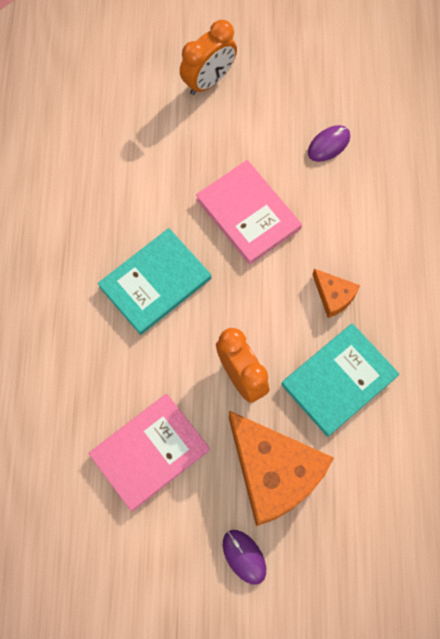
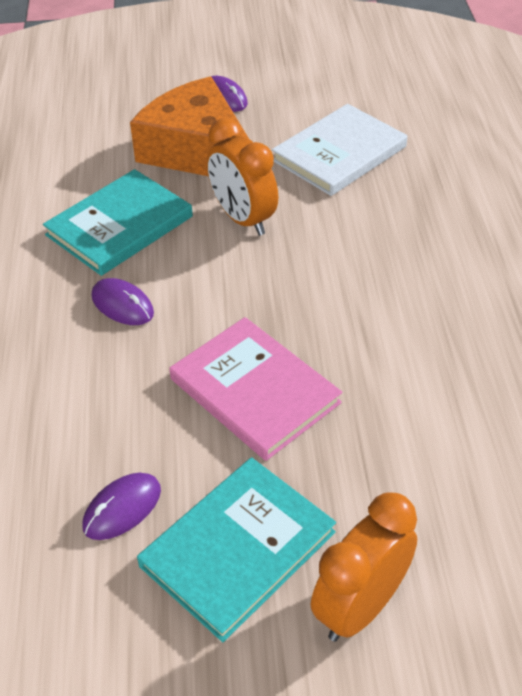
camera: 175 degrees right, 25 degrees down
(149, 452) = (339, 154): pink book -> white book
(155, 283) = (376, 297): turquoise book -> turquoise book (237, 549)
(333, 296) = (122, 305): orange cheese -> purple mouse

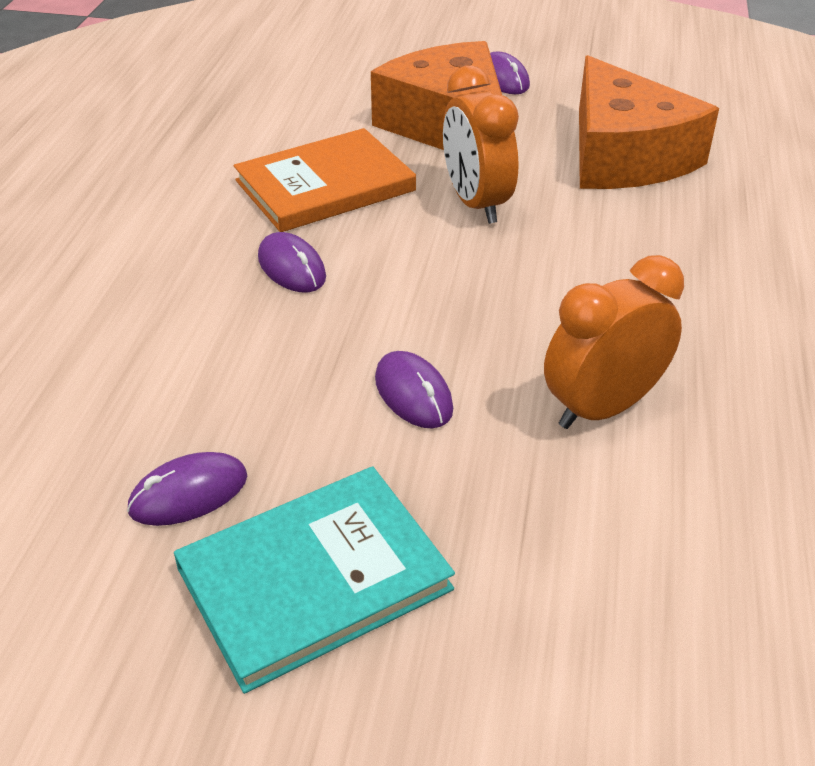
camera: 15 degrees right, 5 degrees down
(120, 226) = (325, 186): turquoise book -> orange book
(254, 391) = (413, 394): pink book -> purple mouse
(339, 154) = (624, 155): white book -> orange cheese
(360, 607) = (452, 697): orange clock -> orange clock (602, 408)

